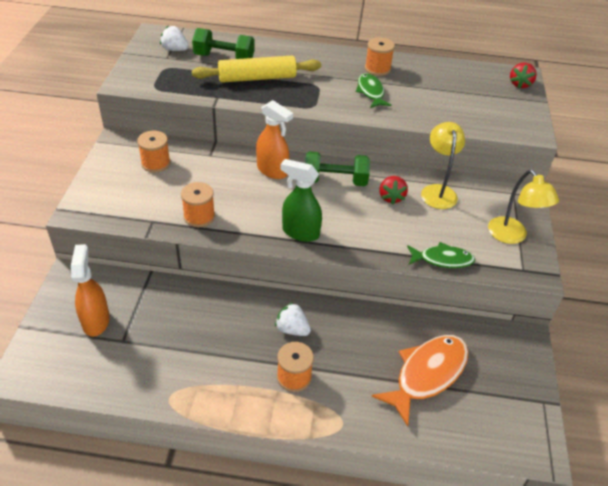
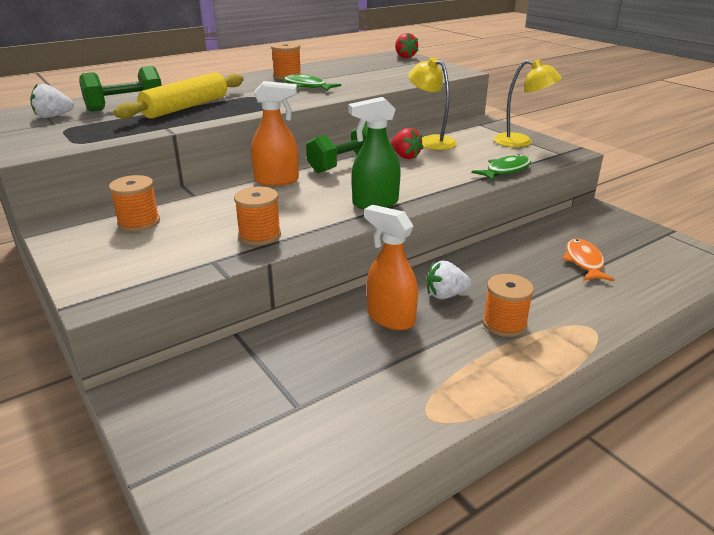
camera: 40 degrees left, 15 degrees down
(96, 320) = (236, 411): orange spray bottle -> orange spray bottle (390, 318)
(427, 374) = (584, 262): orange fish -> orange fish, size x0.61

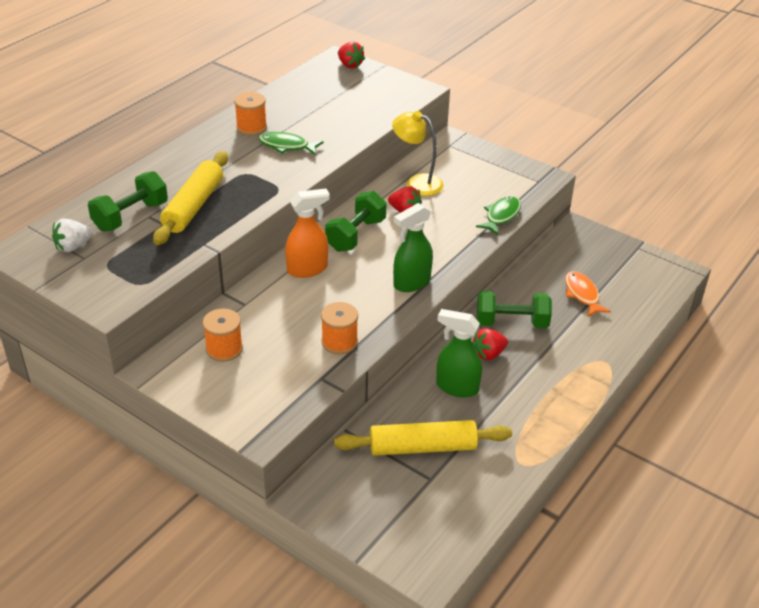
camera: 20 degrees left, 10 degrees up
(311, 369) = (422, 447): none -> yellow rolling pin
(390, 318) = (456, 387): orange spray bottle -> green spray bottle
(445, 295) = (488, 354): white strawberry -> red strawberry
(487, 272) = (511, 323): none -> green dumbbell
(504, 324) = (542, 372): orange spool -> none
(521, 142) = (499, 169): yellow lamp -> none

